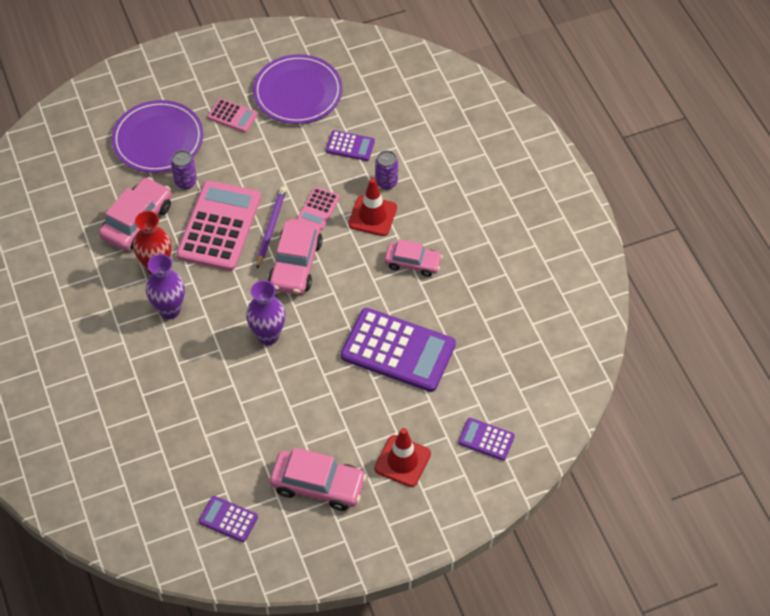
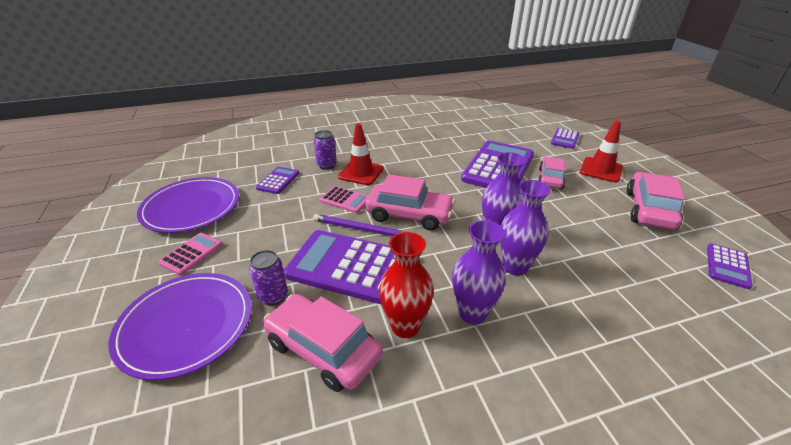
camera: 85 degrees left, 20 degrees down
(219, 226) = (351, 267): pink calculator -> purple calculator
(222, 345) = (515, 267): none -> purple vase
(413, 263) = (412, 158): pink car -> pink car (550, 178)

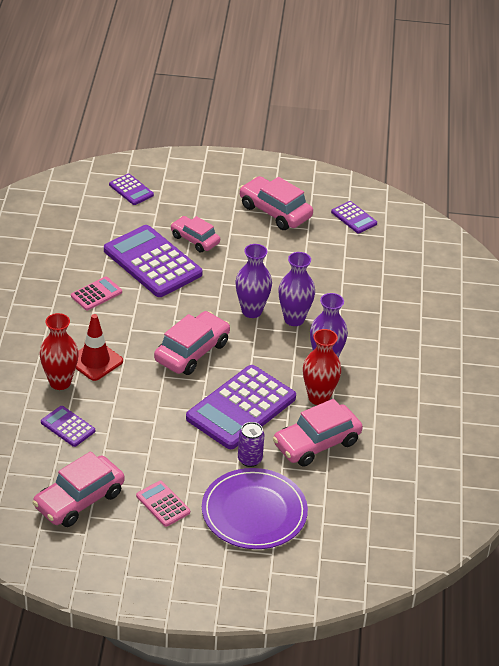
camera: 70 degrees left, 5 degrees up
(191, 207) = (79, 500): purple plate -> pink car
(327, 165) = (60, 382): purple can -> red vase
(345, 200) = (140, 386): pink calculator -> pink calculator (96, 294)
(360, 229) = (194, 388): purple pencil -> none
(601, 170) = (202, 201): red traffic cone -> none

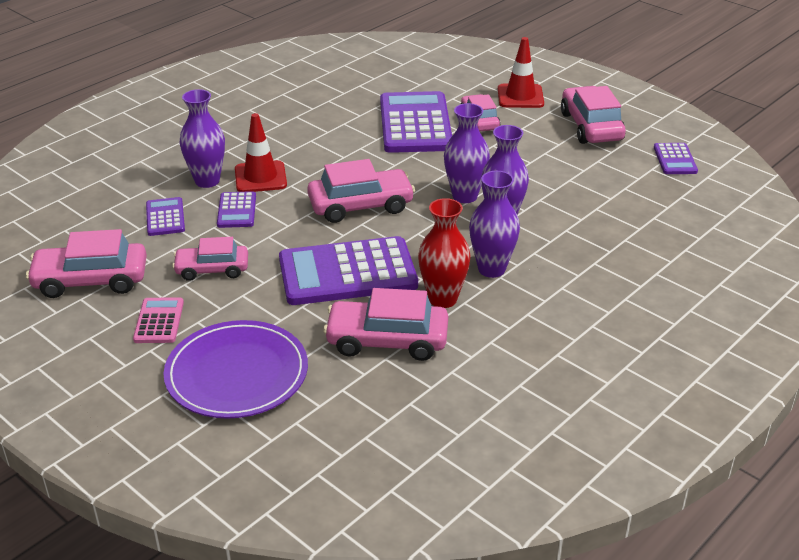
camera: 40 degrees right, 5 degrees down
(60, 382) = (207, 181): red vase -> purple vase
(96, 294) = (331, 129): pink calculator -> none
(131, 190) = (465, 67): purple calculator -> purple calculator (237, 210)
(151, 450) = (212, 269): none -> pink car
(200, 203) = (520, 96): none -> red traffic cone
(249, 459) = (296, 322): purple can -> none

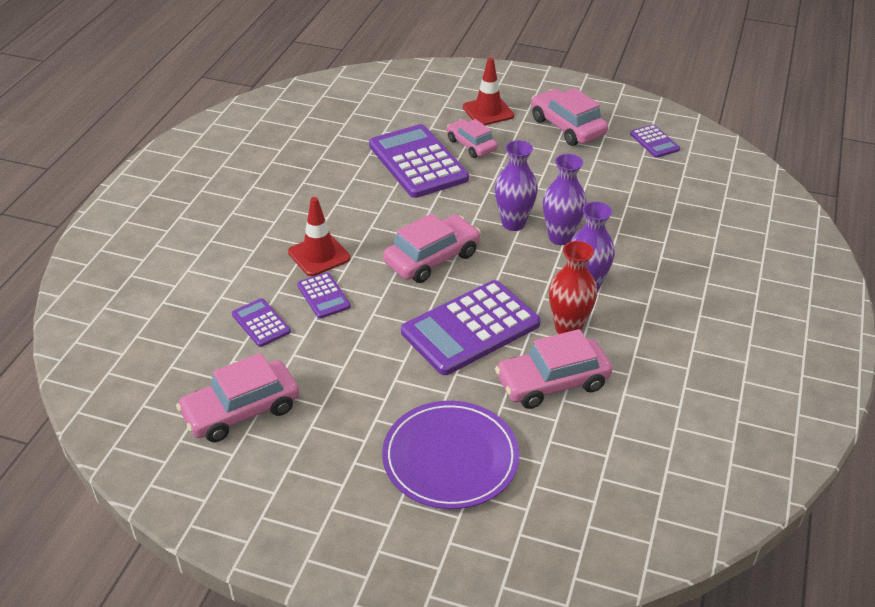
camera: 25 degrees left, 5 degrees up
(159, 321) = (340, 431): pink calculator -> none
(207, 181) = (271, 273): purple vase -> none
(212, 269) = (348, 363): pink car -> none

